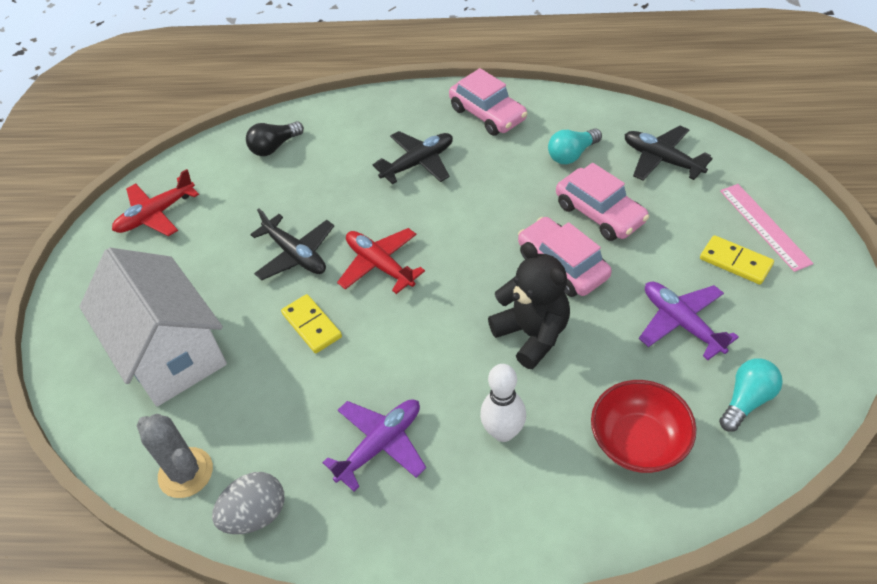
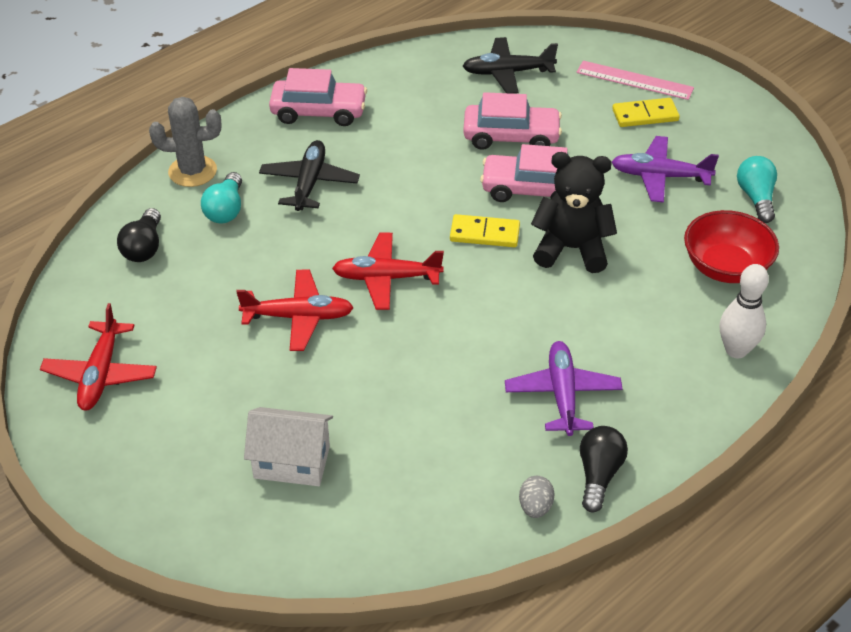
camera: 50 degrees left, 5 degrees down
(171, 352) = (292, 462): white house -> white house, size x0.56
(186, 473) = (438, 527): grey cactus -> grey cactus (192, 171)
(256, 515) = (535, 507): grey egg -> grey egg, size x0.61
(296, 255) = (298, 317): black plane -> red plane
(311, 325) = (391, 357): yellow domino -> yellow domino (484, 234)
(324, 530) = (598, 475): none -> black light bulb
(503, 432) = (635, 323): white bowling pin -> white bowling pin (736, 350)
(572, 155) = (433, 105): turquoise light bulb -> turquoise light bulb (226, 210)

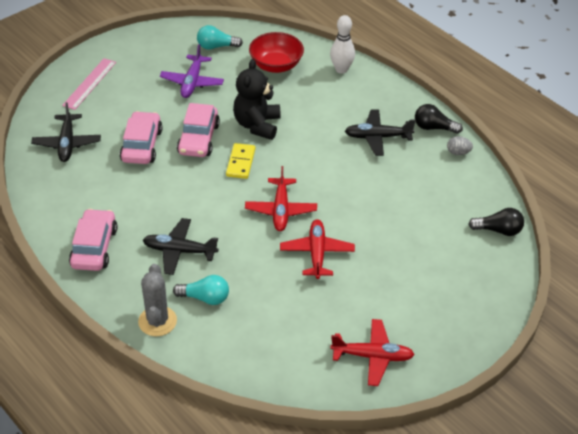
camera: 90 degrees left, 0 degrees up
(144, 247) = (244, 344): black light bulb -> black light bulb (498, 230)
(292, 462) = (438, 253): white house -> none
(562, 394) = (377, 137): purple plane -> black plane
(645, 115) = (129, 82): yellow domino -> none

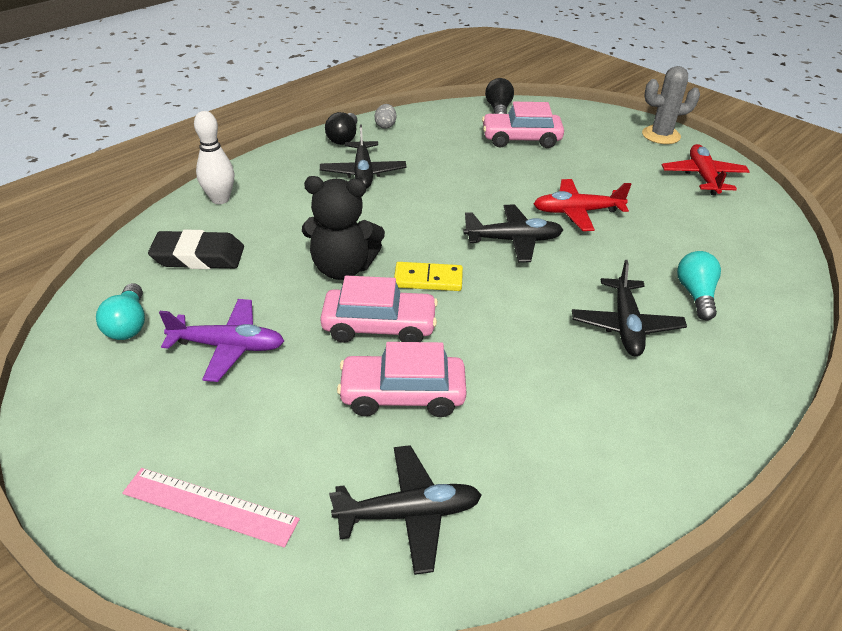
camera: 95 degrees left, 5 degrees down
(94, 247) = (663, 425): pink car -> pink car (521, 139)
(157, 321) = (761, 335): grey cactus -> grey cactus (661, 135)
(276, 65) = (198, 256): red bowl -> black eraser
(281, 210) = (513, 240): red plane -> black plane

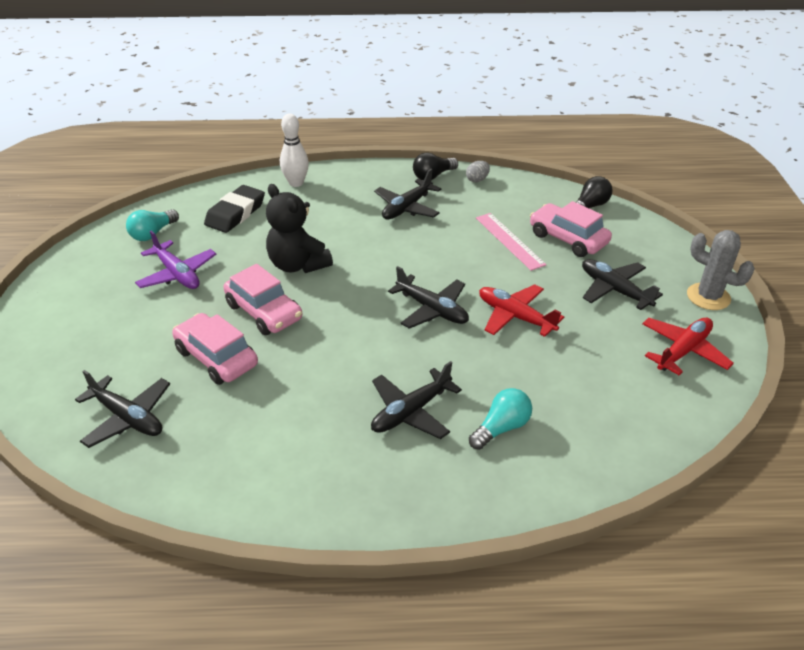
camera: 45 degrees right, 0 degrees up
(198, 256) = (235, 213): black eraser -> black eraser turned 75 degrees clockwise
(210, 506) = (61, 348): pink ruler -> pink ruler (509, 241)
(428, 279) = (335, 301): yellow domino -> none
(605, 159) = (614, 290): none -> black plane

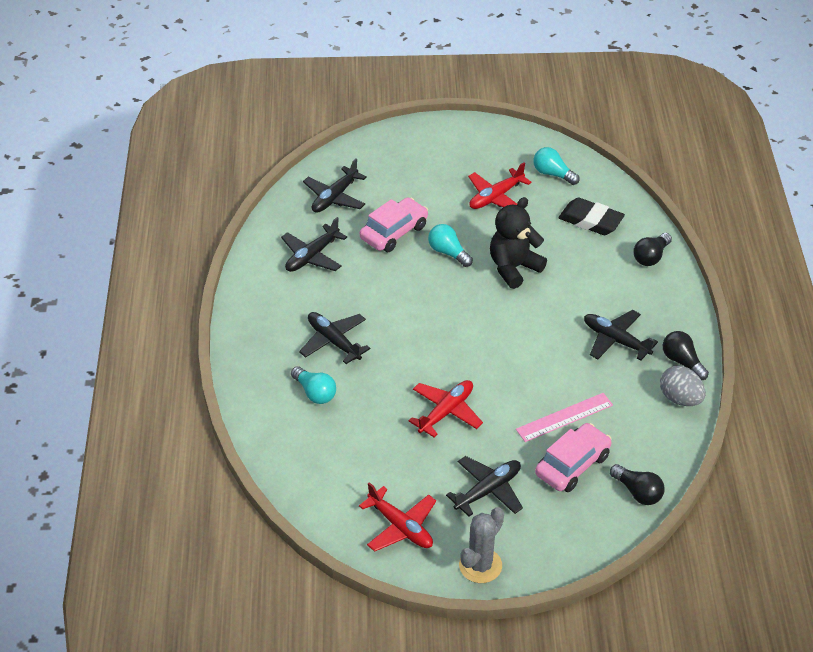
camera: 90 degrees right, 5 degrees up
(177, 274) = (496, 197): purple plane -> red plane
(264, 312) = (448, 253): pink car -> turquoise light bulb
(296, 183) = (651, 257): white bowling pin -> black light bulb
(432, 309) = (454, 356): black plane -> black plane (312, 256)
(477, 180) = (680, 398): grey egg -> grey egg, size x1.64

